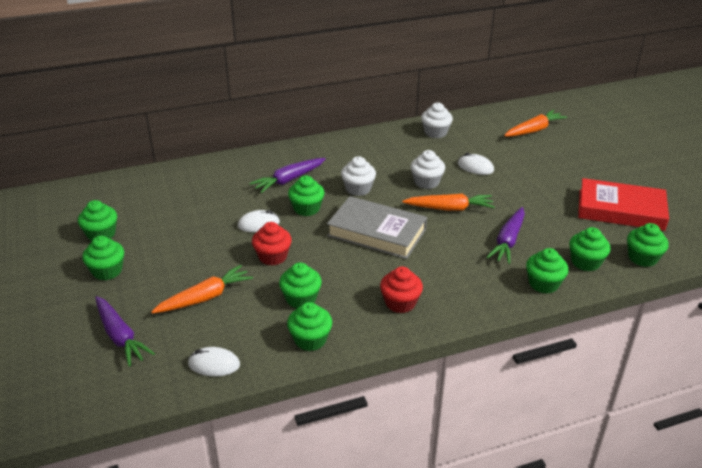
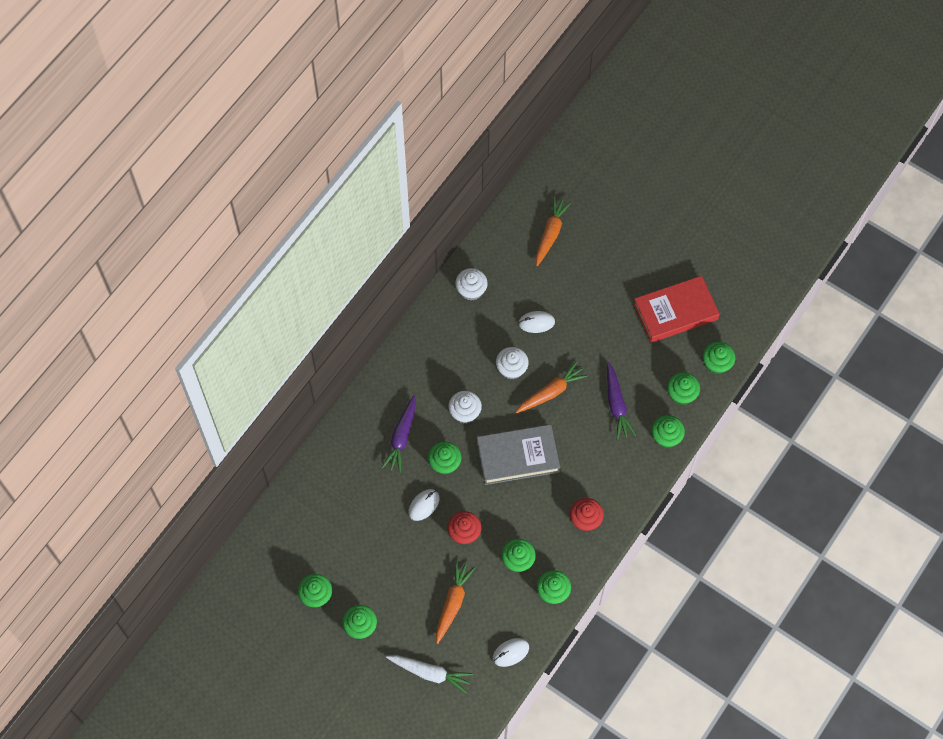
camera: 35 degrees left, 30 degrees up
(120, 336) = (430, 673): purple carrot -> white carrot

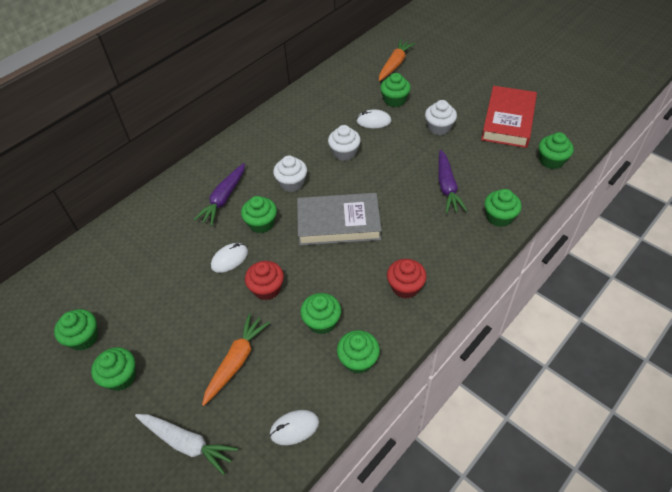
camera: 10 degrees right, 15 degrees down
(471, 290) = (317, 97): white cupcake -> white cupcake (439, 128)
(551, 392) = (381, 173): orange carrot -> none
(675, 312) = (508, 121): red book -> red book turned 60 degrees counterclockwise
(681, 394) = (515, 182): green cupcake -> green cupcake (394, 100)

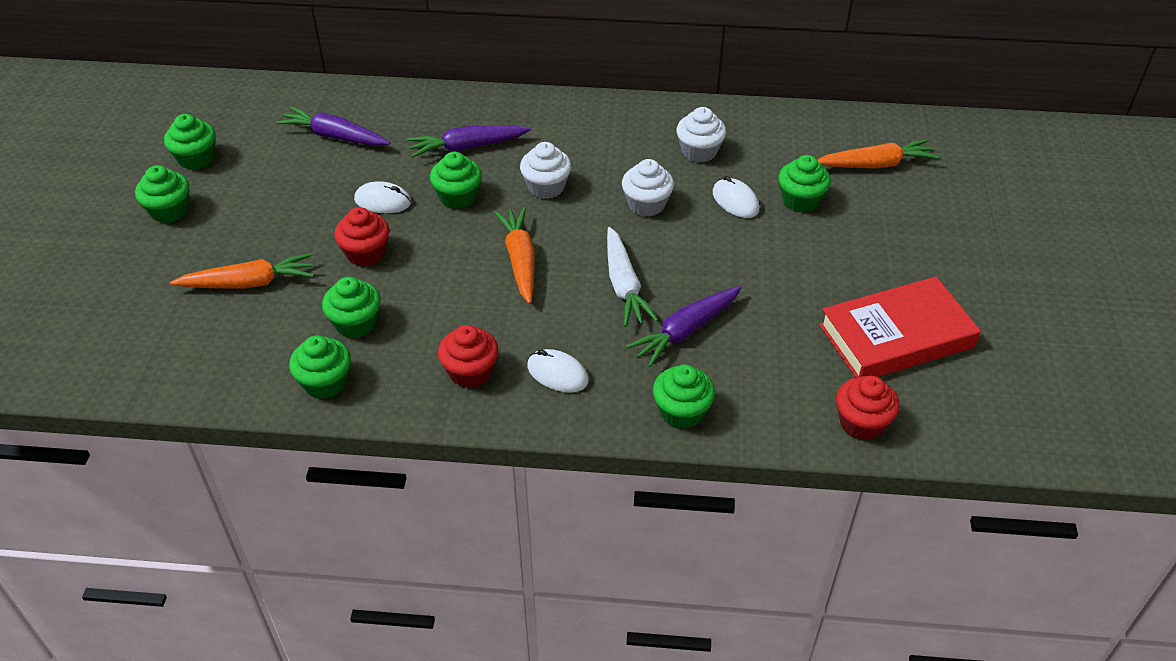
camera: 50 degrees right, 5 degrees down
(145, 254) = (335, 136): none -> purple carrot
(187, 443) = (126, 302): white carrot -> white carrot (624, 285)
(294, 428) = (197, 374): white mouse -> white mouse (557, 374)
(338, 223) = (520, 260): grey book -> orange carrot
(439, 128) = (795, 270): white cupcake -> white cupcake (699, 151)
(551, 160) = (861, 423): green cupcake -> red cupcake

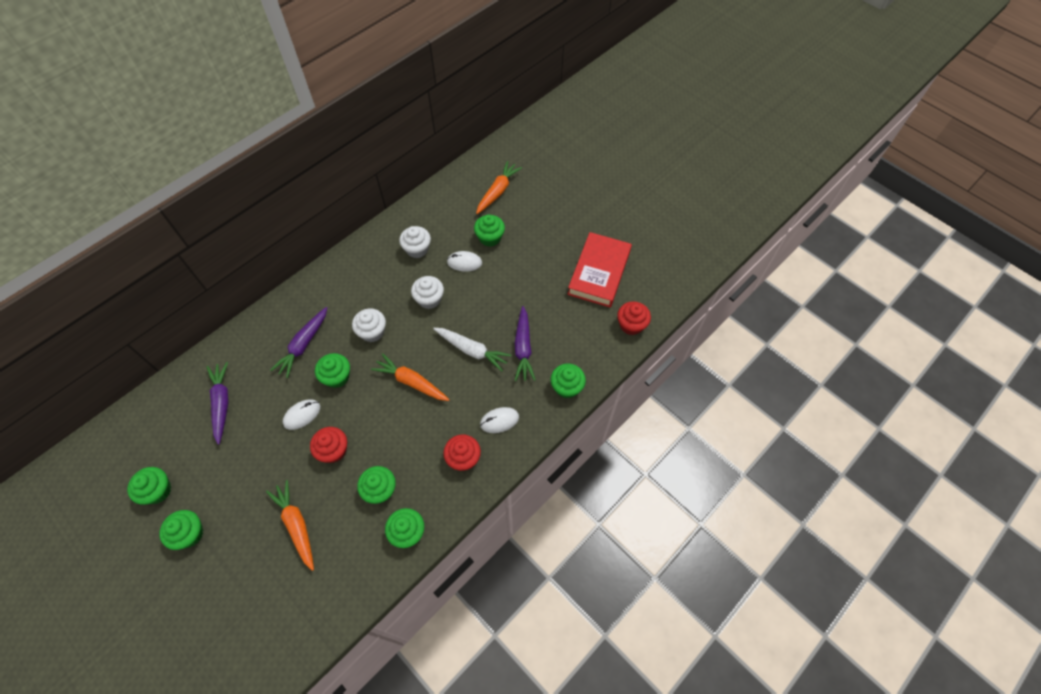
camera: 50 degrees left, 15 degrees up
(249, 283) = (296, 525): orange carrot -> orange carrot turned 60 degrees counterclockwise
(335, 136) = (221, 403): purple carrot -> purple carrot turned 105 degrees clockwise

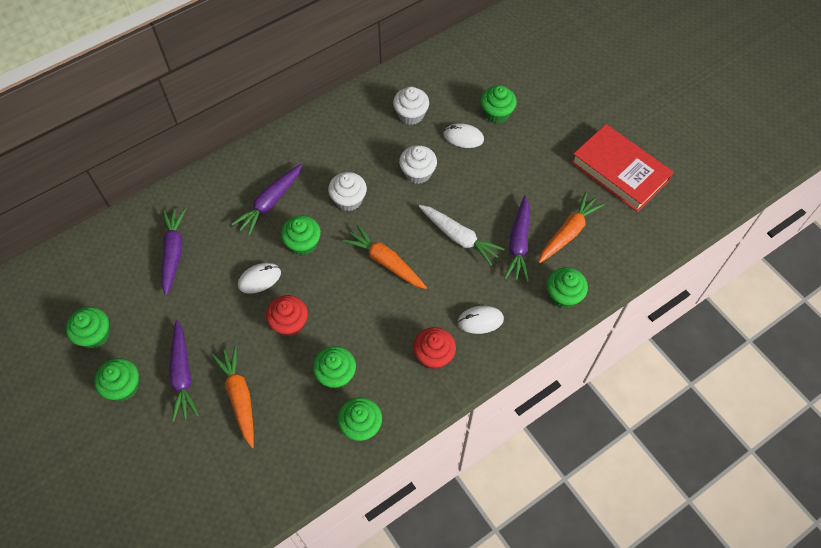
camera: 10 degrees right, 0 degrees up
(242, 513) = (183, 375): none -> purple carrot
(497, 191) = (512, 62): orange carrot -> orange carrot (568, 232)
(599, 273) = (619, 171): red book -> red book turned 75 degrees counterclockwise
(631, 325) = (649, 236): red cupcake -> none

